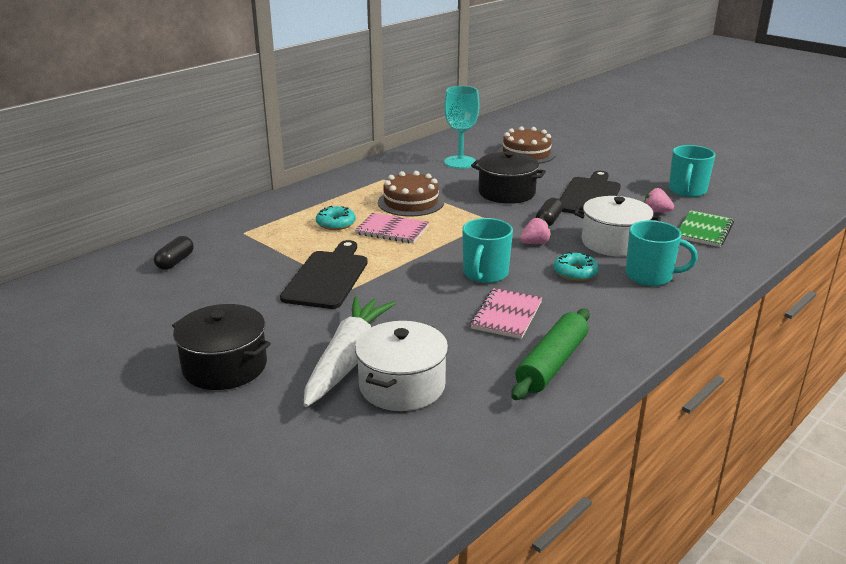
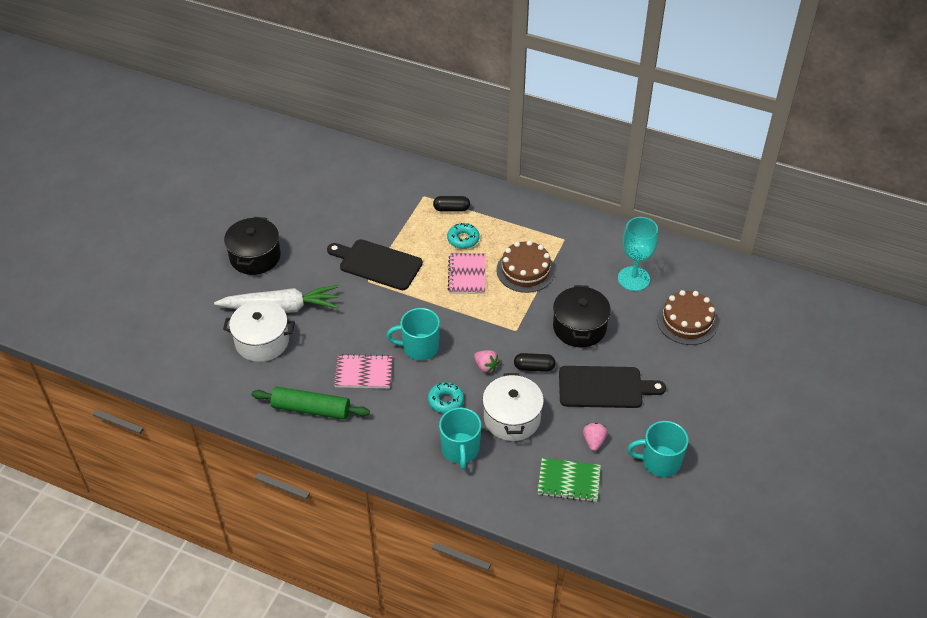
camera: 70 degrees right, 20 degrees up
(175, 262) = (366, 181): black capsule -> black capsule (451, 209)
(327, 277) = (377, 264): black cutting board -> black cutting board turned 150 degrees counterclockwise

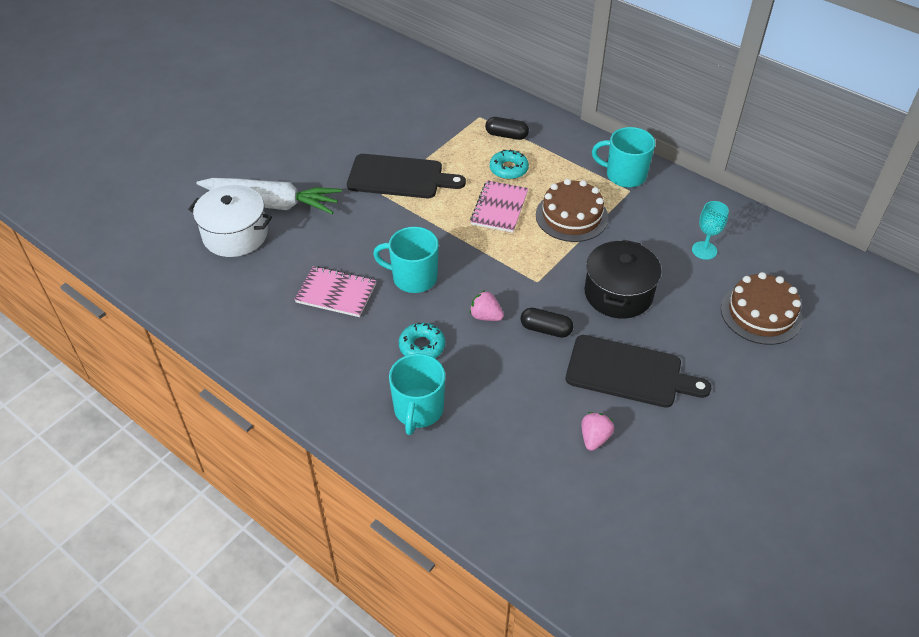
camera: 15 degrees right, 0 degrees up
(255, 256) = (267, 145): black pot -> none
(311, 409) = (258, 321): green rolling pin -> none
(377, 264) = (399, 177): black cutting board -> black cutting board turned 150 degrees clockwise
(486, 366) = (485, 316): pink strawberry -> pink strawberry turned 150 degrees clockwise
(512, 418) = (497, 385): white pot -> none
(569, 481) = (545, 482): green notebook -> none
(633, 279) = (704, 250): turquoise goblet -> turquoise goblet, size x0.61
(659, 462) = (676, 485): turquoise mug -> turquoise mug (624, 175)

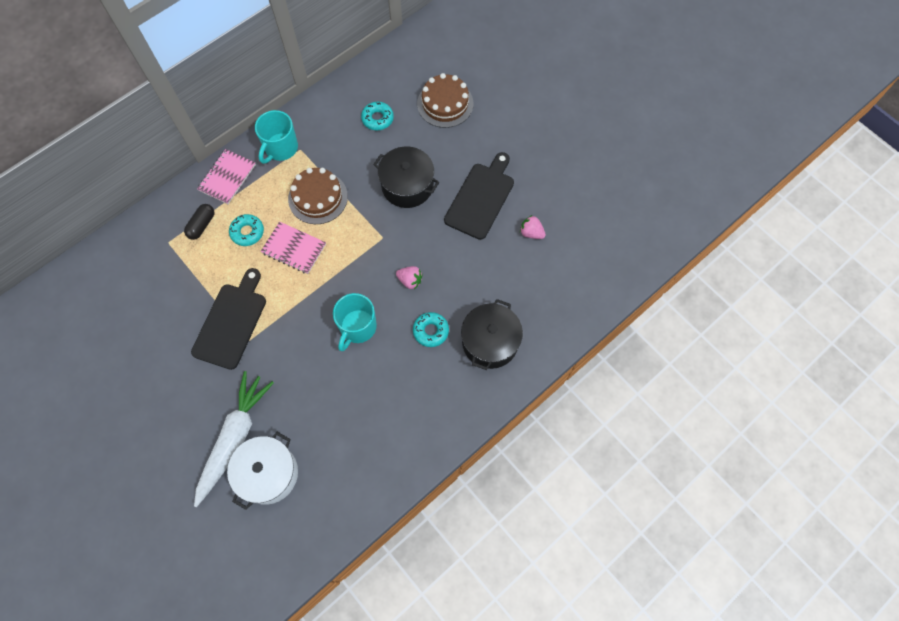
camera: 80 degrees left, 20 degrees up
(336, 293) = (361, 390): pink notebook -> pink notebook (227, 177)
(418, 410) = (490, 342): turquoise mug -> black pot
(485, 316) = (410, 280): pink strawberry -> pink strawberry turned 105 degrees counterclockwise
(546, 329) = (431, 242): black capsule -> none
(704, 250) = (377, 119): turquoise goblet -> turquoise donut

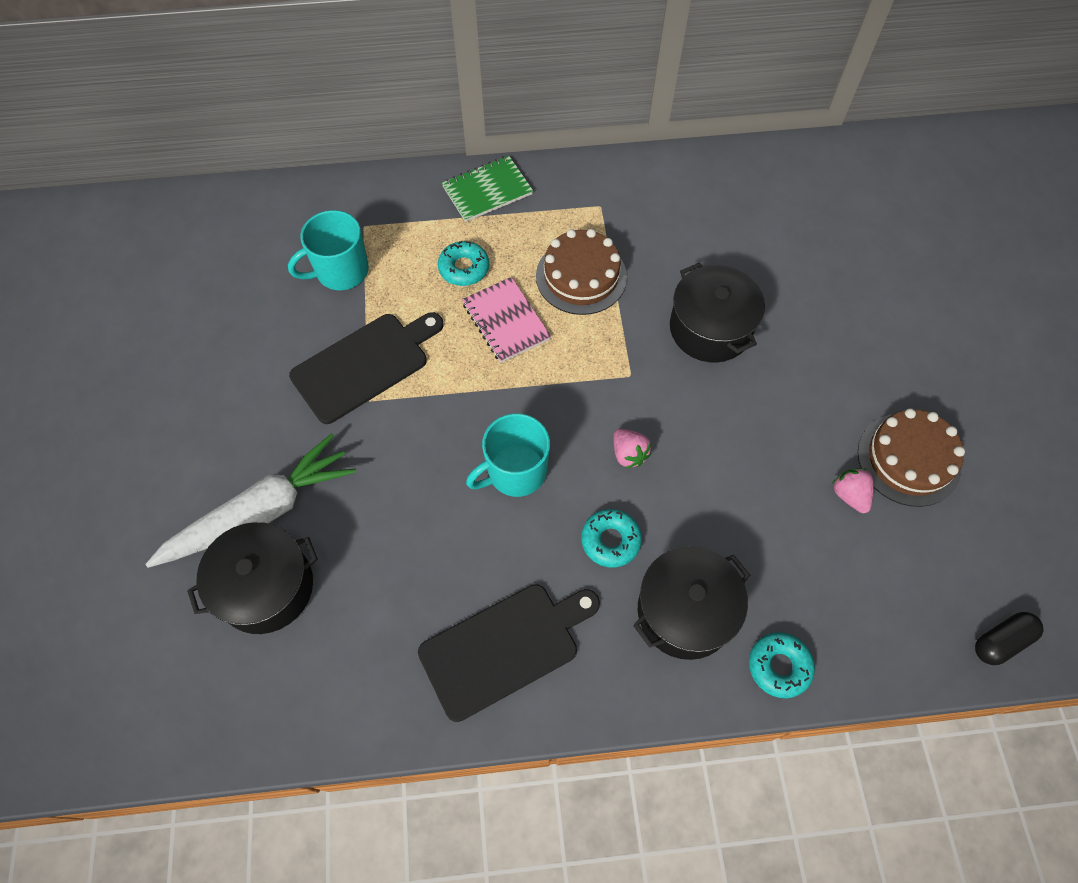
camera: 35 degrees right, 5 degrees down
(202, 225) = (417, 229): black capsule -> black capsule (1001, 641)
(227, 177) = (487, 190): pink notebook -> green notebook
(268, 473) = (266, 587): white pot -> black pot
(281, 148) = (577, 192): turquoise mug -> turquoise mug (340, 271)
(377, 119) = (727, 223): turquoise donut -> turquoise donut (779, 666)
(445, 104) = (835, 253): brown cake -> brown cake (908, 459)
(481, 198) = (805, 404): black cutting board -> black cutting board (505, 648)

